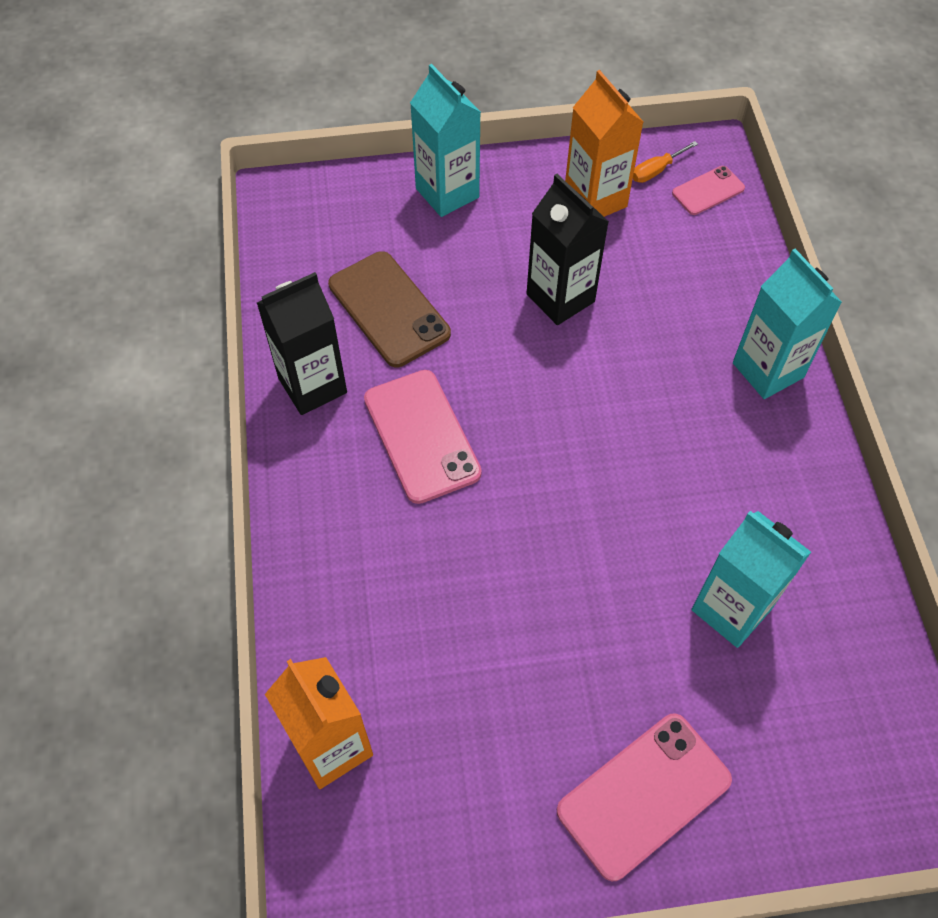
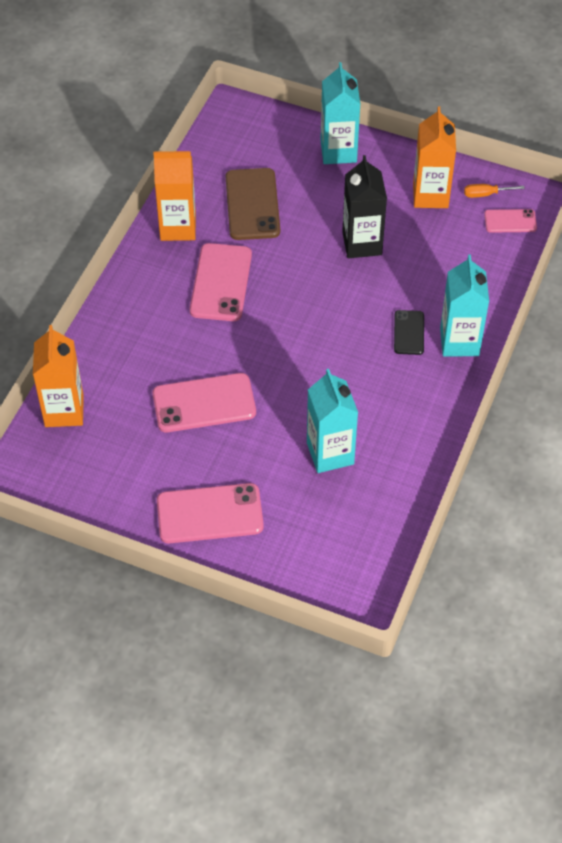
camera: 30 degrees right, 5 degrees down
(312, 385) = (178, 227): black carton -> orange carton
(519, 625) = (204, 403): none -> pink phone
(701, 388) = (409, 332): none -> black phone

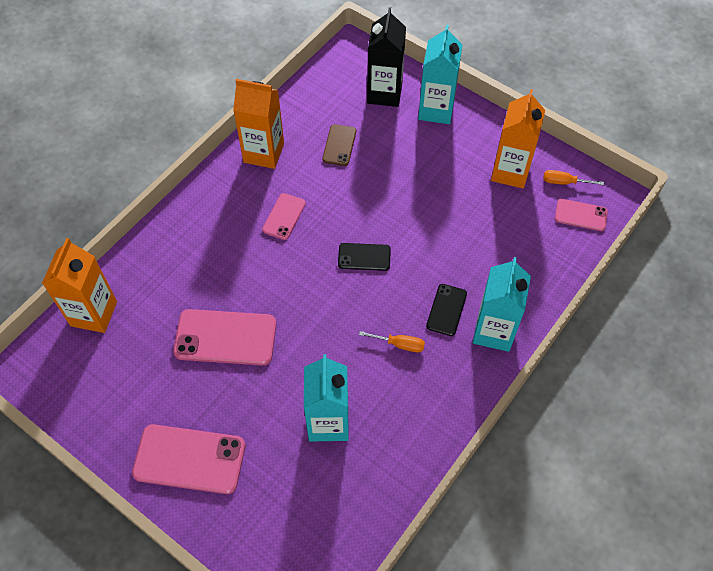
camera: 15 degrees right, 5 degrees up
(221, 282) = (284, 216): pink phone -> pink phone, size x0.56
(252, 204) = (339, 145): brown phone -> brown phone, size x0.56
(313, 303) = (364, 257): none -> black phone
(362, 243) = (429, 206): black carton -> black carton (384, 93)
(374, 372) = (399, 344): none -> orange screwdriver

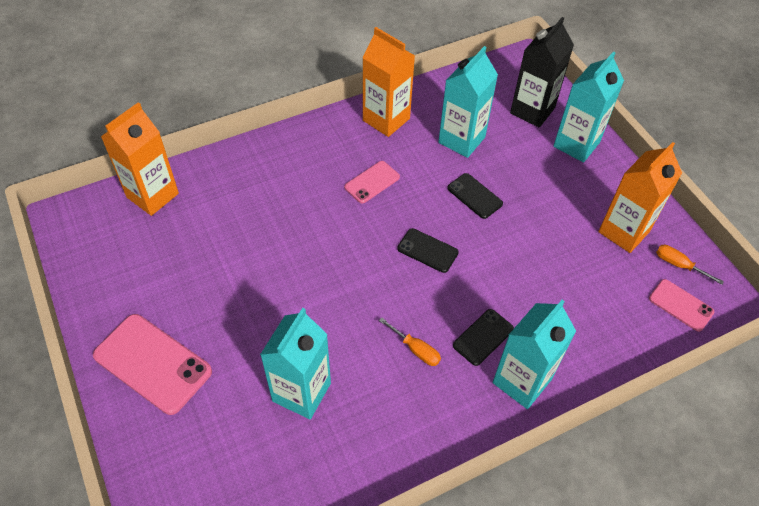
camera: 25 degrees right, 5 degrees down
(225, 337) = (253, 267): pink phone -> none
(339, 145) = (461, 140): brown phone -> turquoise carton
(377, 192) = (474, 196): none -> black phone

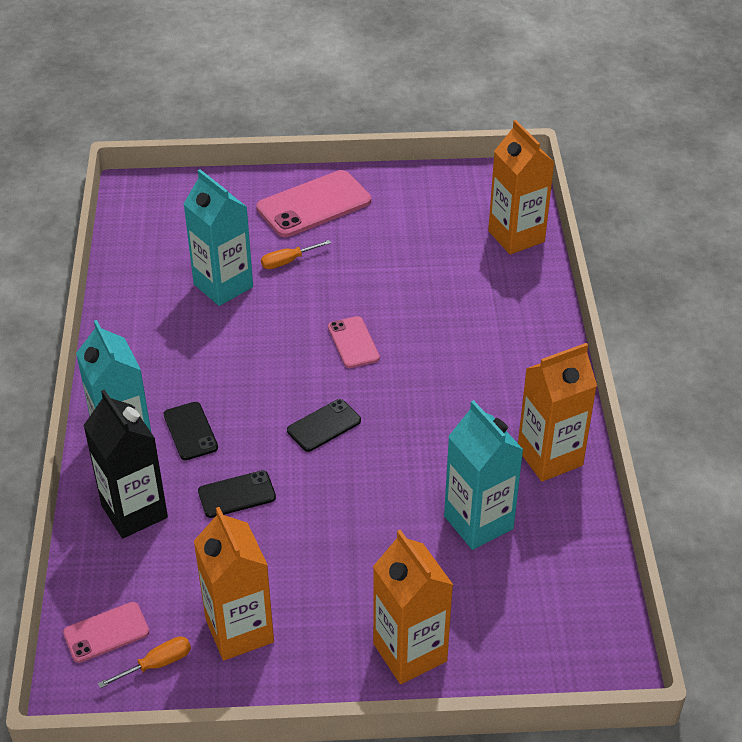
camera: 115 degrees right, 10 degrees down
(372, 182) = (449, 410): pink phone -> pink phone (353, 342)
(415, 349) = (213, 375): orange screwdriver -> orange screwdriver (288, 261)
(474, 196) = (378, 499): black phone -> black phone (237, 494)
(532, 110) = (499, 629): black carton -> black carton (134, 511)
(576, 144) = (410, 652): turquoise carton -> orange carton

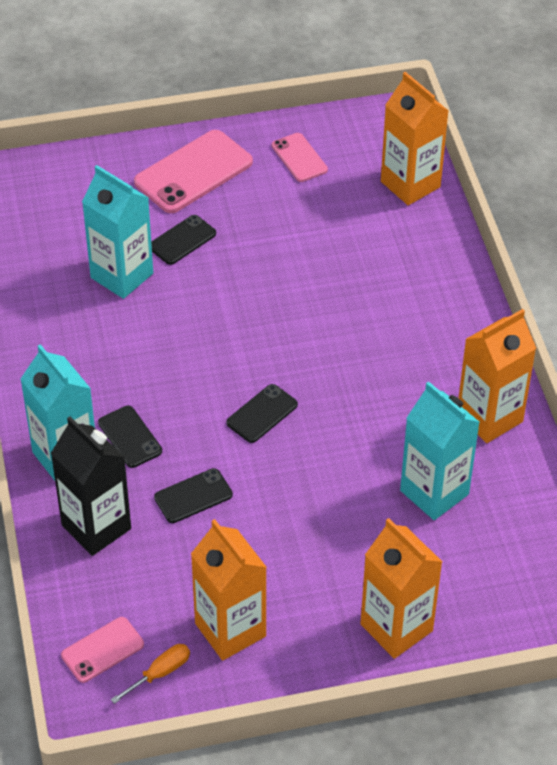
camera: 10 degrees left, 5 degrees up
(288, 261) = (182, 240): orange screwdriver -> black phone
(353, 342) = (270, 321): pink phone -> pink phone (299, 158)

